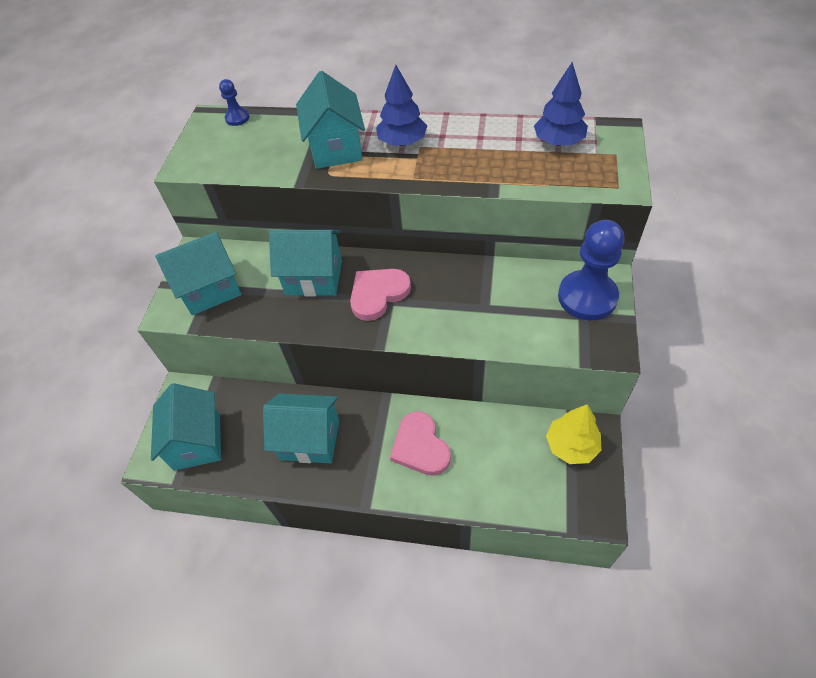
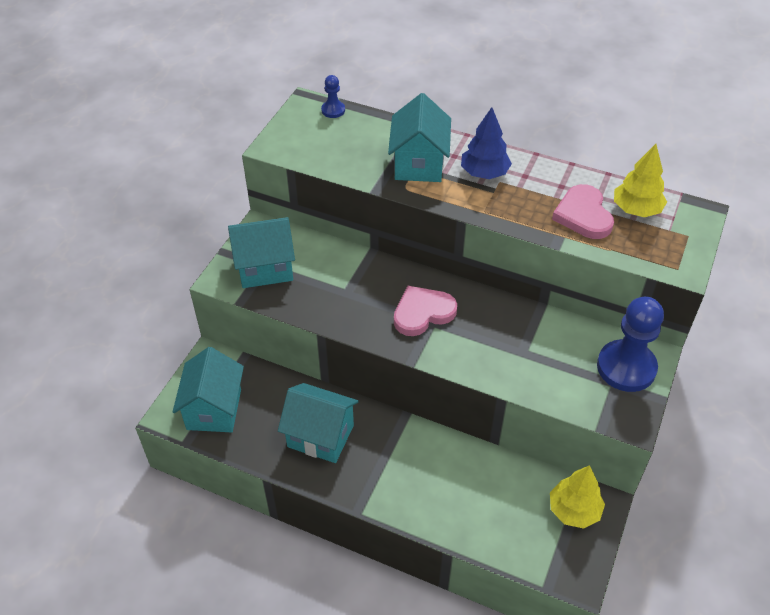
camera: 10 degrees right, 5 degrees down
(314, 277) = (365, 281): turquoise house -> none
(420, 446) = (425, 471): pink heart -> pink heart (583, 215)
(558, 142) = (636, 209): blue tree -> yellow tree

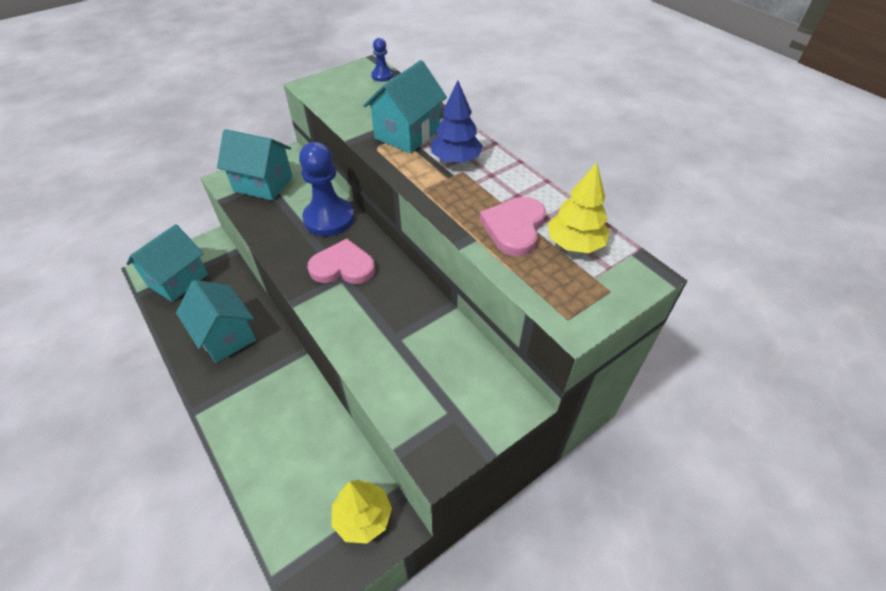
camera: 30 degrees right, 0 degrees up
(626, 367) = (479, 402): blue pawn -> blue pawn (329, 218)

